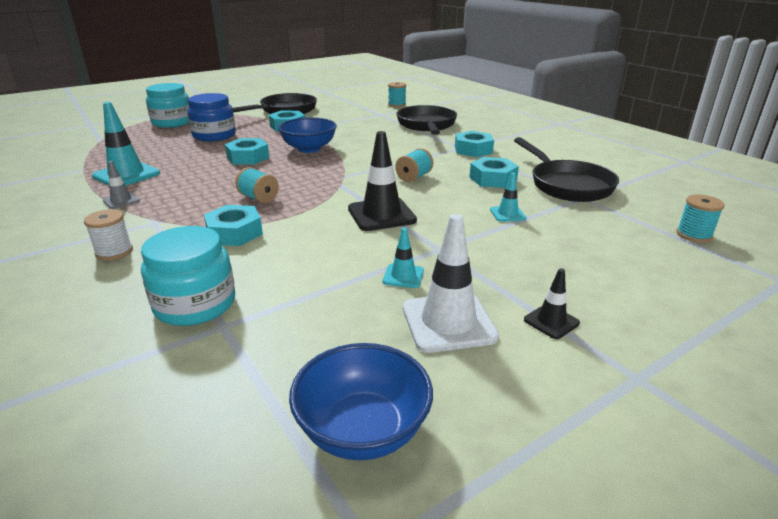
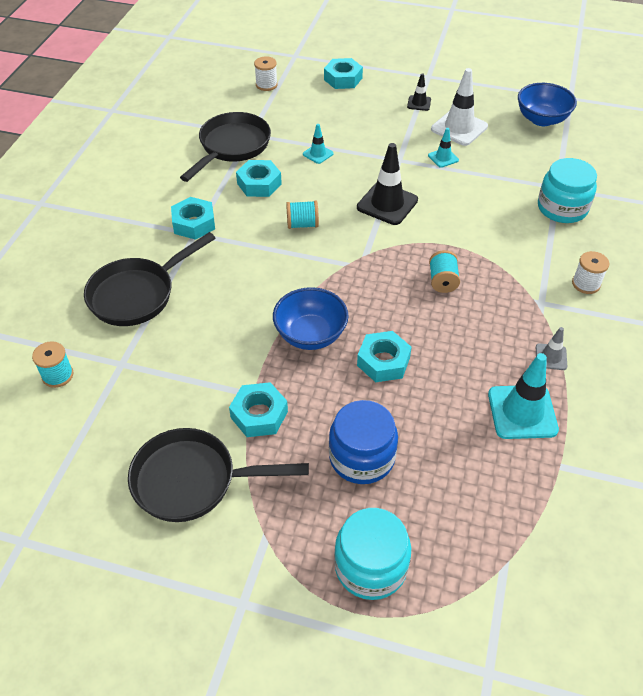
camera: 130 degrees left, 20 degrees up
(234, 233) = (496, 251): turquoise nut -> turquoise nut (343, 79)
(694, 235) = (266, 85): turquoise spool -> white spool

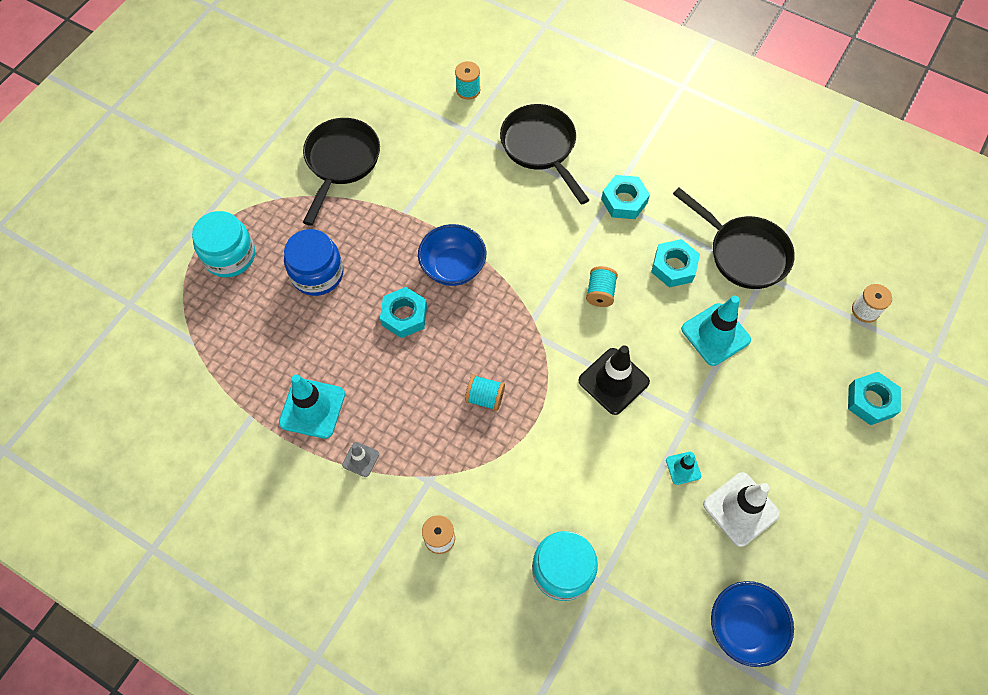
camera: 105 degrees right, 15 degrees up
(259, 414) = (383, 213): turquoise nut -> none
(318, 154) = (715, 334): turquoise traffic cone -> turquoise traffic cone, size x1.92
(419, 103) = (803, 478): black traffic cone -> none

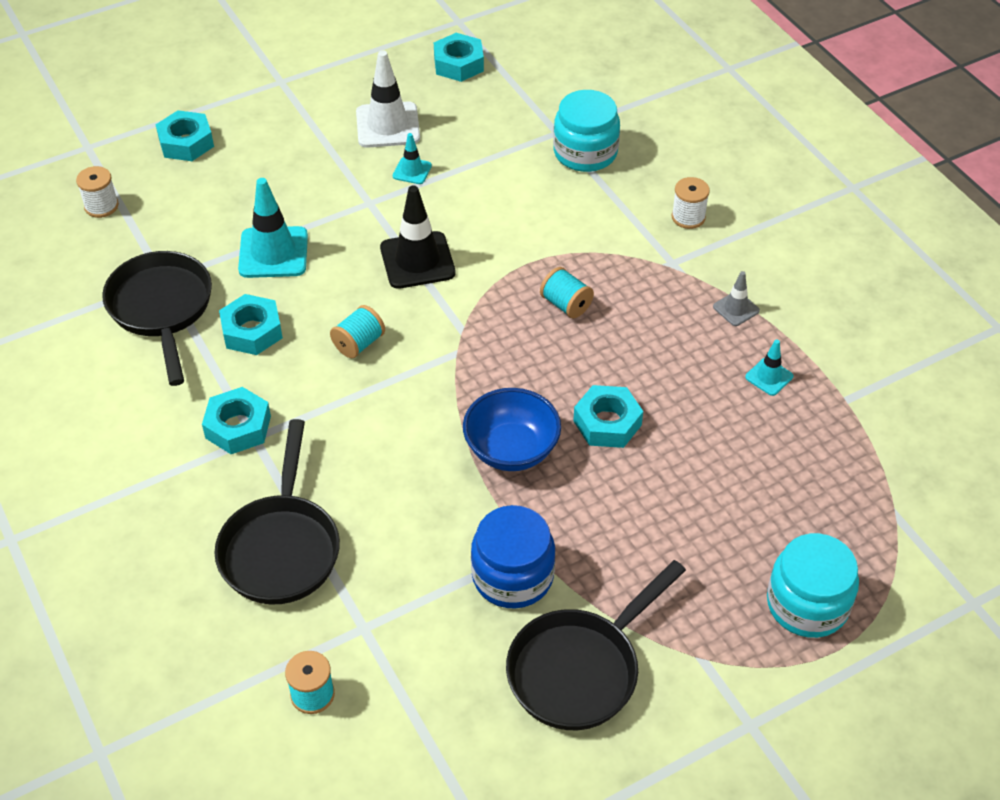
camera: 150 degrees left, 15 degrees down
(312, 408) = (769, 377): turquoise traffic cone -> turquoise traffic cone, size x0.52
(317, 274) = (693, 523): blue jar -> blue jar (512, 576)
(743, 627) = (458, 64): blue bowl -> turquoise nut

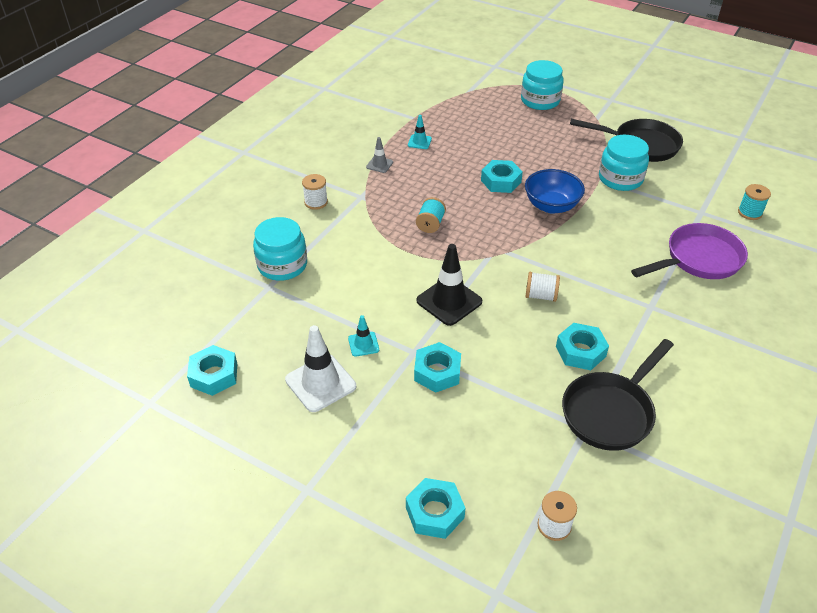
camera: 120 degrees left, 5 degrees down
(238, 427) = (652, 317): turquoise nut -> turquoise nut (437, 372)
(273, 253) = (505, 379): turquoise traffic cone -> none
(281, 547) = (698, 259): black pan -> purple pan
(359, 343) = (541, 295): turquoise spool -> white spool
(512, 576) = (620, 179): blue jar -> turquoise jar

